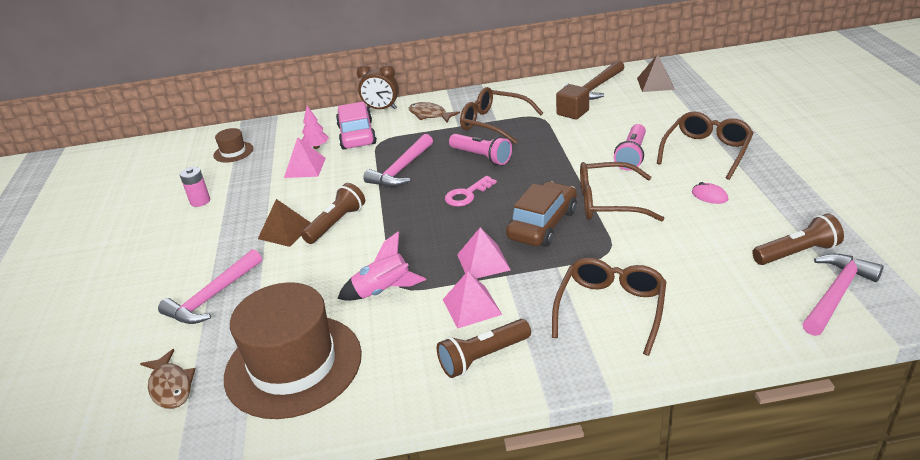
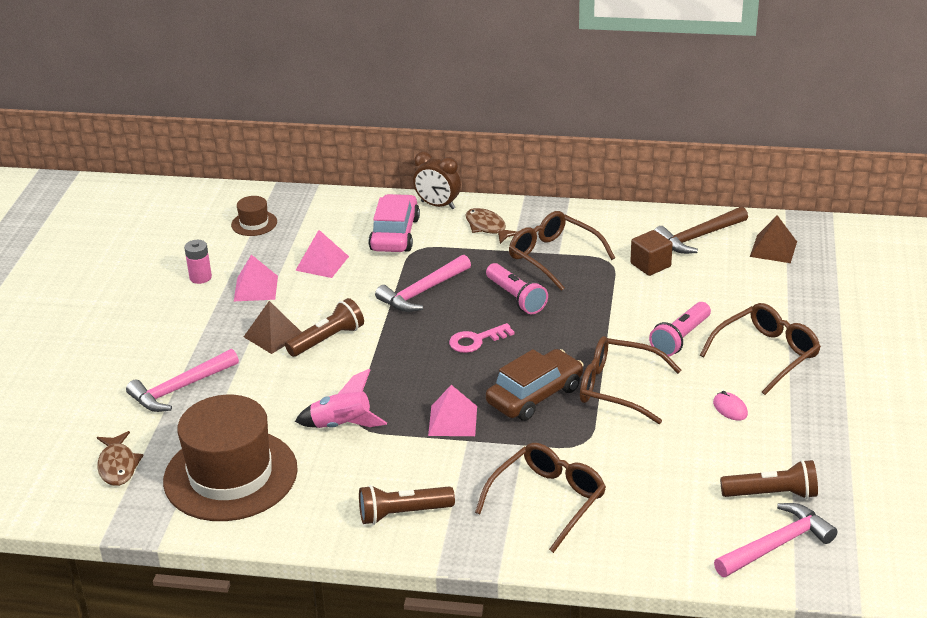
camera: 15 degrees right, 0 degrees up
(316, 147) = (344, 239): pink tree -> none
(471, 307) = (417, 463): pink pyramid -> pink pyramid (255, 288)

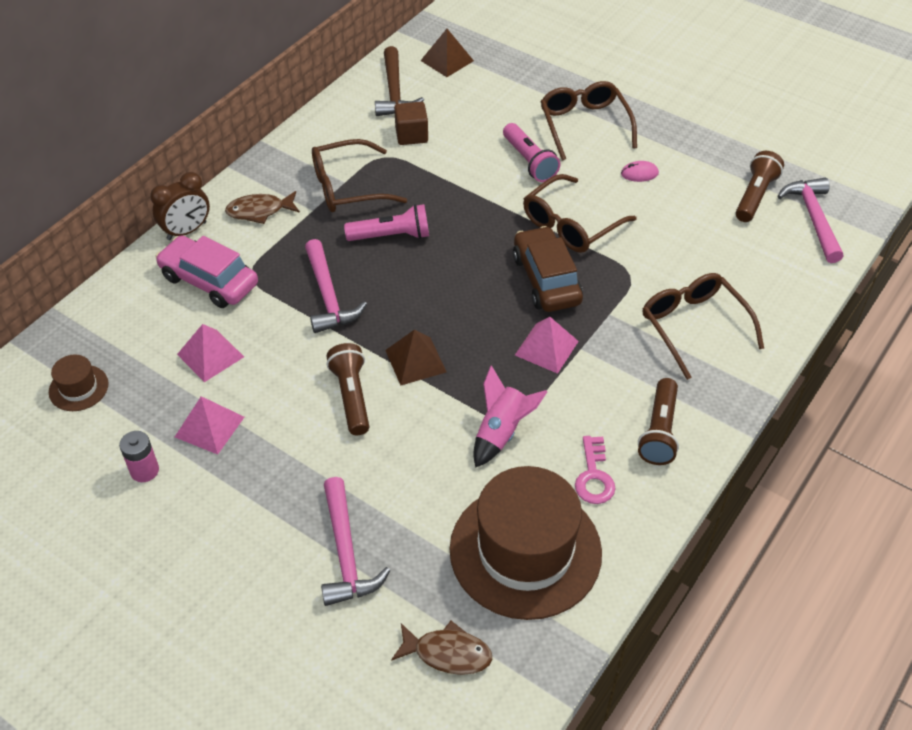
camera: 65 degrees left, 15 degrees up
(273, 335) = (309, 439): brown pyramid -> brown pyramid (415, 361)
(476, 340) = (437, 287): pink key -> pink key (594, 476)

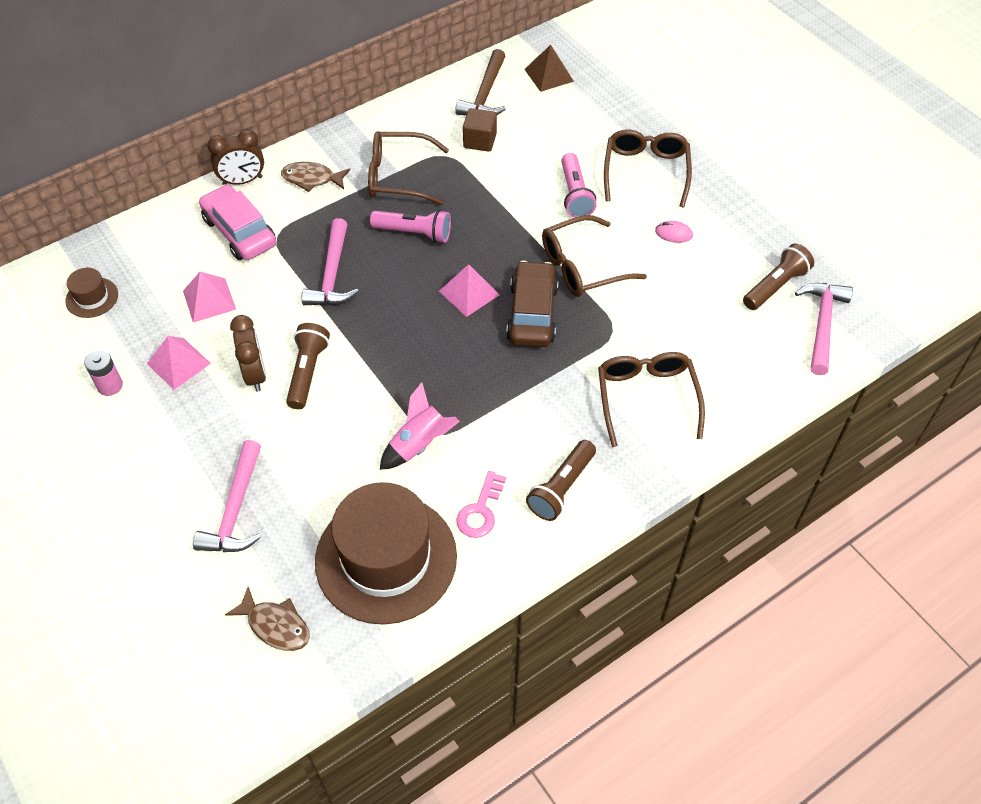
camera: 20 degrees right, 5 degrees up
(298, 414) = (255, 374): none -> brown clock
(415, 361) = (377, 356): brown pyramid -> none
(546, 348) = (499, 378): pink pyramid -> pink pyramid (469, 293)

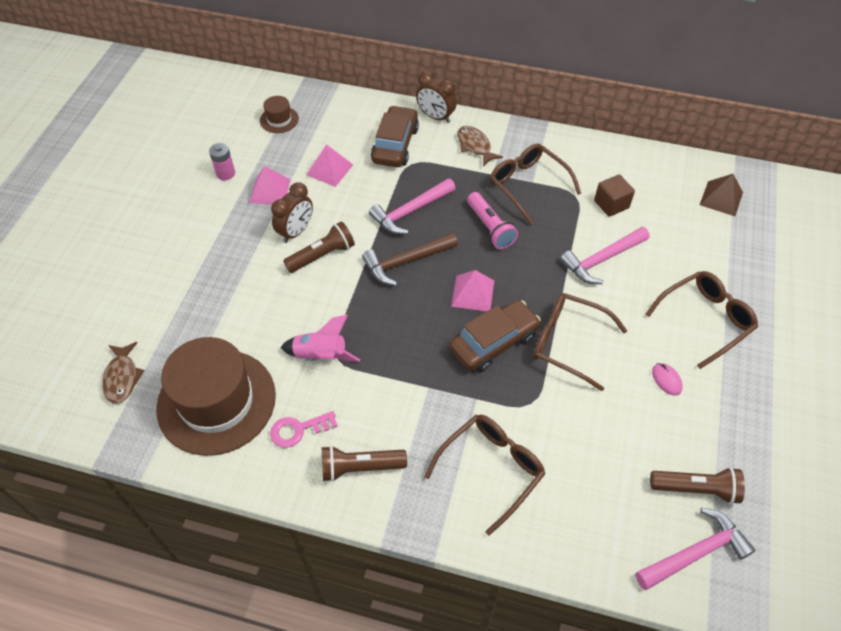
camera: 50 degrees right, 0 degrees up
(235, 510) = (189, 296): pink hammer -> pink hammer (602, 260)
(240, 232) = (395, 145): pink car -> brown car
(485, 95) = (656, 178): brown hammer -> brown hammer (406, 262)
(575, 194) = (629, 292): pink flashlight -> none

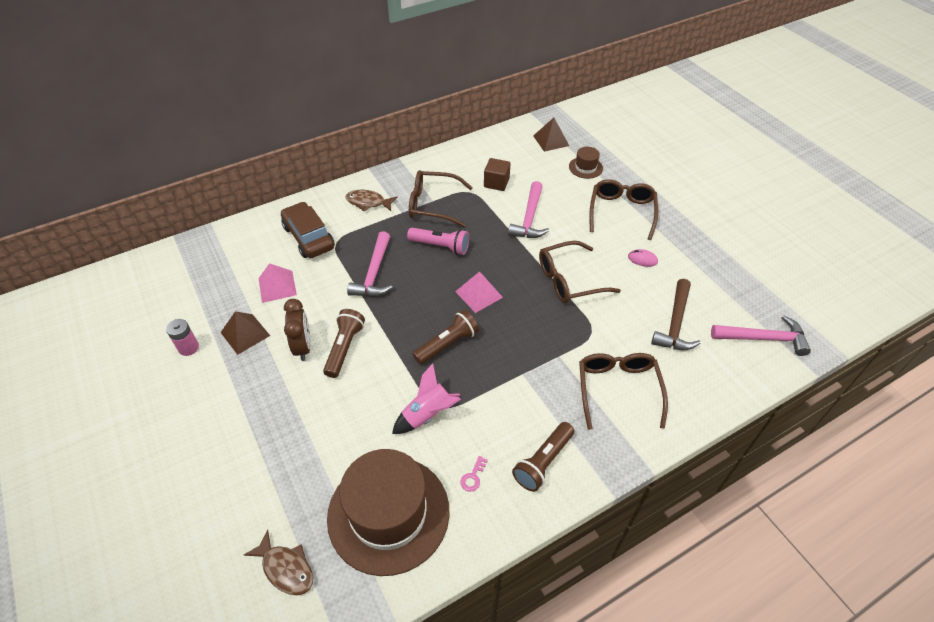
camera: 45 degrees left, 5 degrees down
(270, 191) = (245, 334): pink pyramid -> brown pyramid
(279, 120) = (189, 278): brown hat -> brown hat (585, 167)
(298, 430) = (473, 477): pink key -> pink key, size x0.60
(406, 262) = (411, 307): brown hammer -> brown hammer (675, 323)
(435, 117) = (317, 201): brown clock -> none
(494, 342) = (527, 314): brown car -> none
(695, 552) = (764, 338): pink hammer -> pink hammer turned 75 degrees clockwise
(696, 489) = (724, 305): brown flashlight -> brown flashlight (447, 344)

